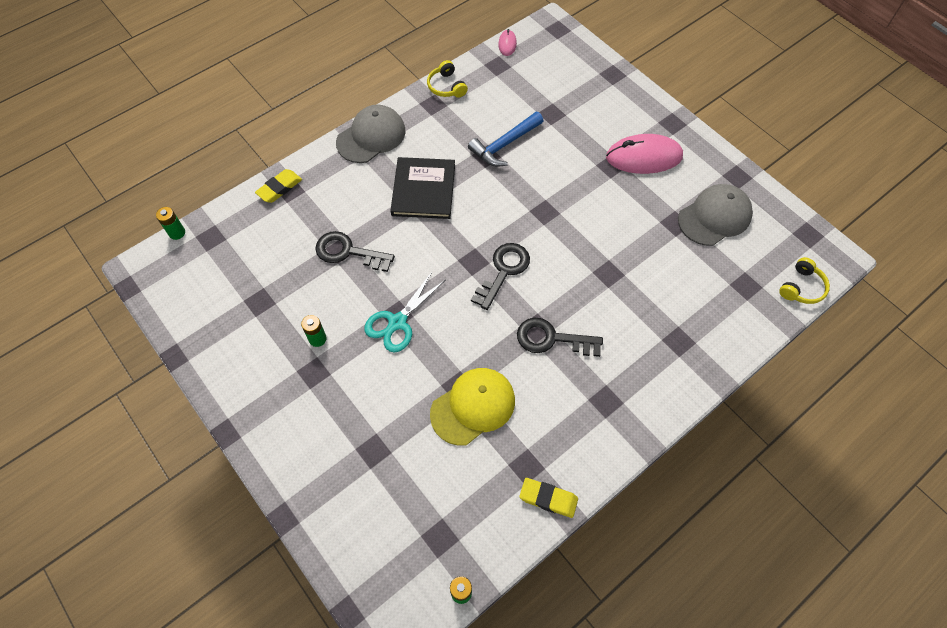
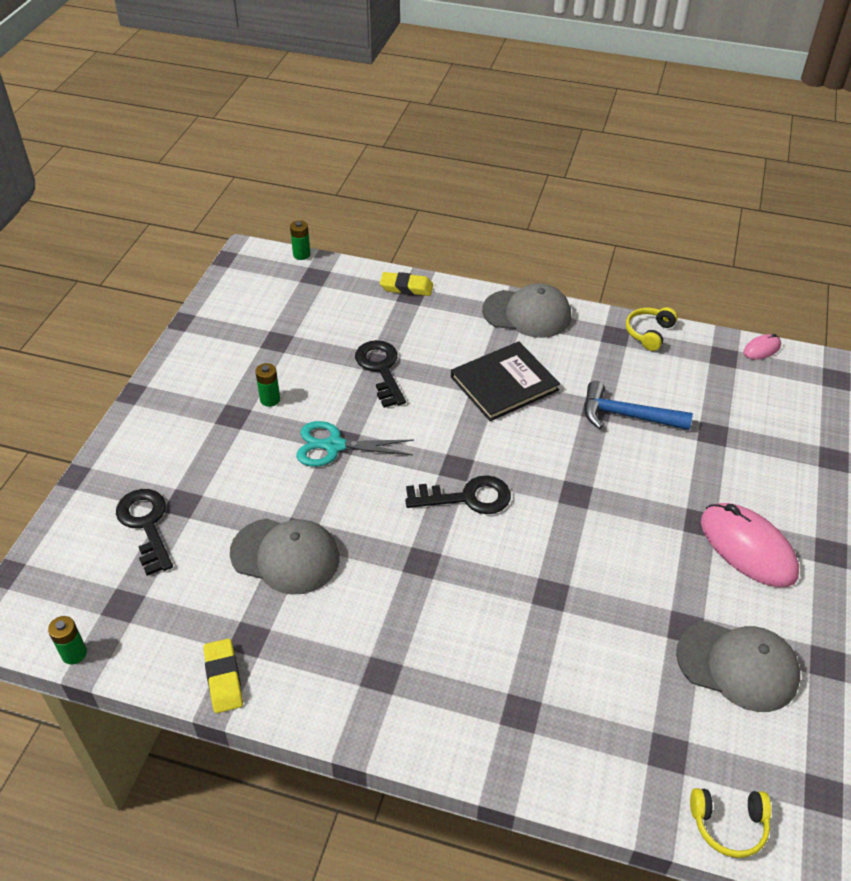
camera: 55 degrees right, 15 degrees down
(473, 406) = (285, 556): yellow cap -> grey cap
(551, 339) = (419, 583): black key -> black key (146, 525)

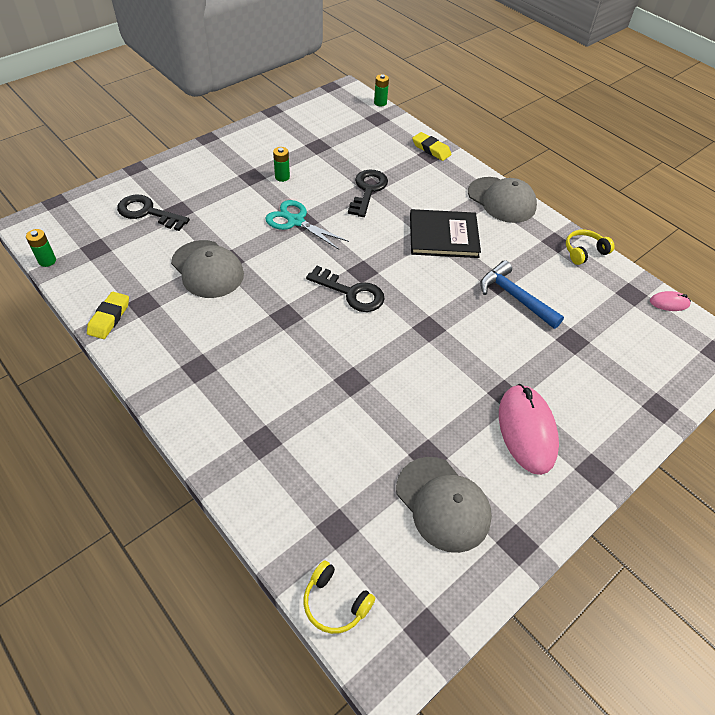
camera: 30 degrees right, 5 degrees up
(146, 525) = (147, 212): black key -> black key turned 75 degrees counterclockwise

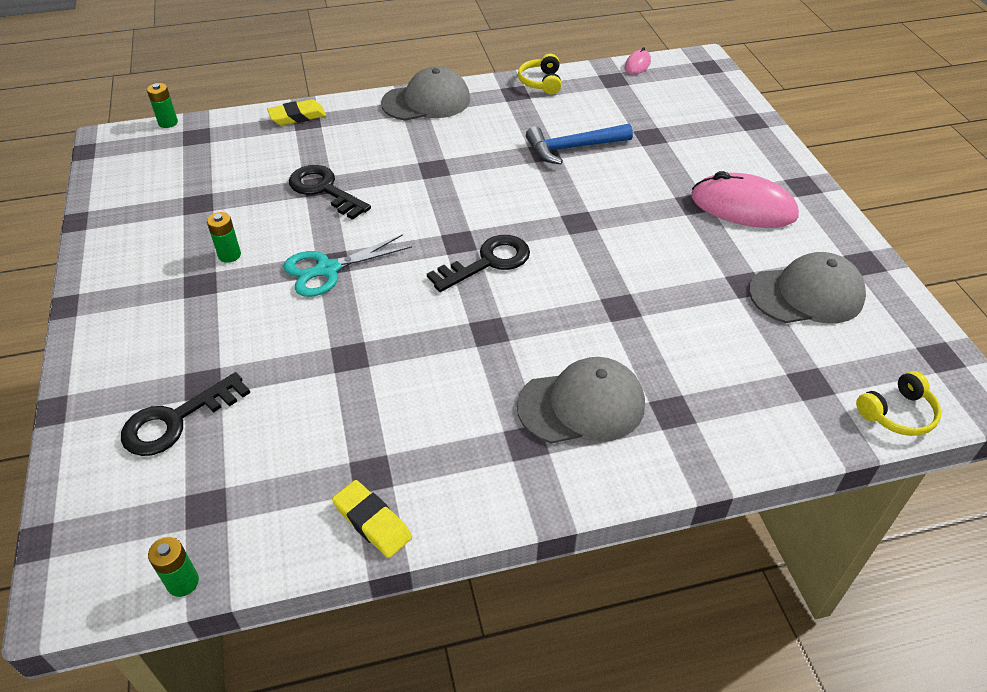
camera: 60 degrees left, 5 degrees down
(207, 269) = (352, 383): grey cap -> grey cap (582, 405)
(443, 236) = (449, 161): black book -> none

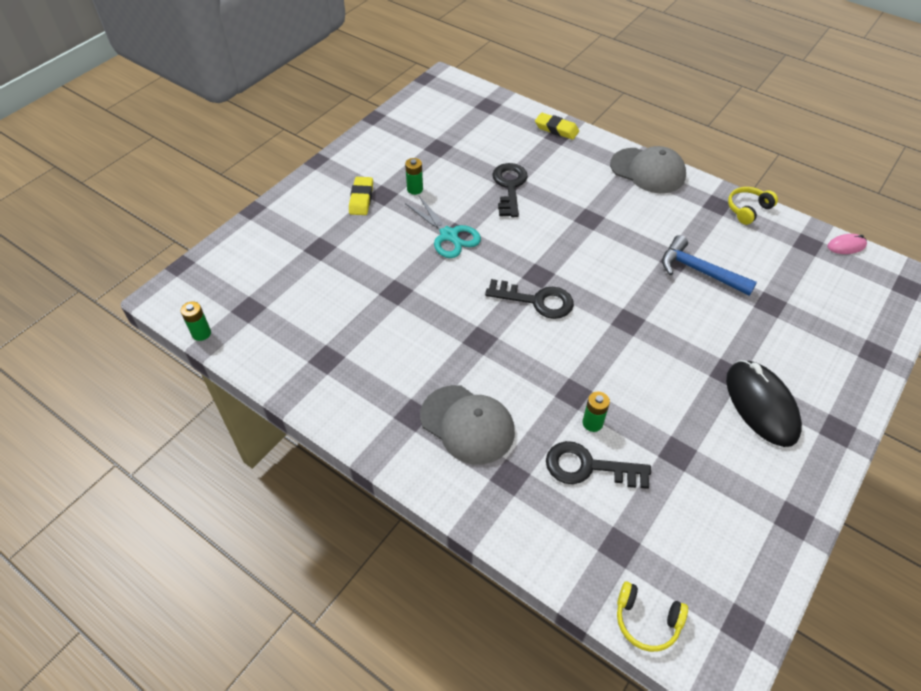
camera: 50 degrees right, 5 degrees up
(168, 123) = (484, 87): green battery -> green battery (592, 423)
(176, 420) = (288, 257): black key -> black key (588, 467)
(328, 269) = (449, 235): turquoise scissors -> turquoise scissors turned 150 degrees counterclockwise
(372, 522) = (296, 382): yellow eraser -> yellow eraser (361, 199)
(743, 207) = (761, 405): pink mouse -> black mouse
(807, 294) = (710, 497): grey cap -> none

